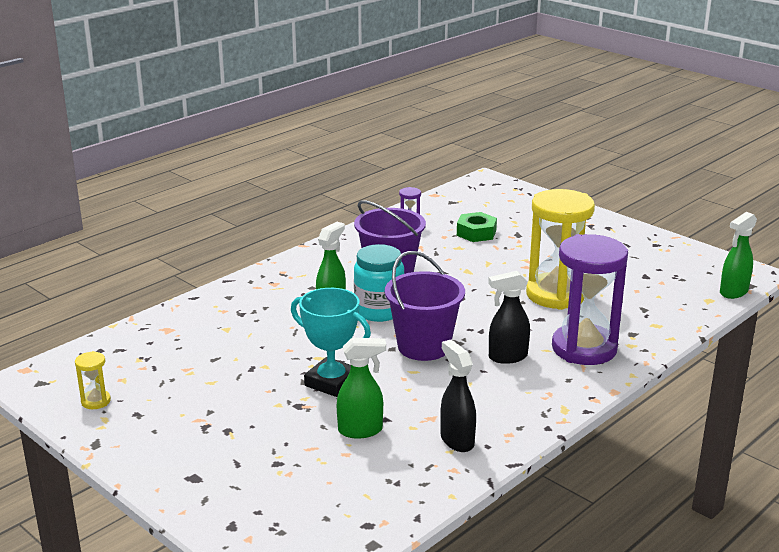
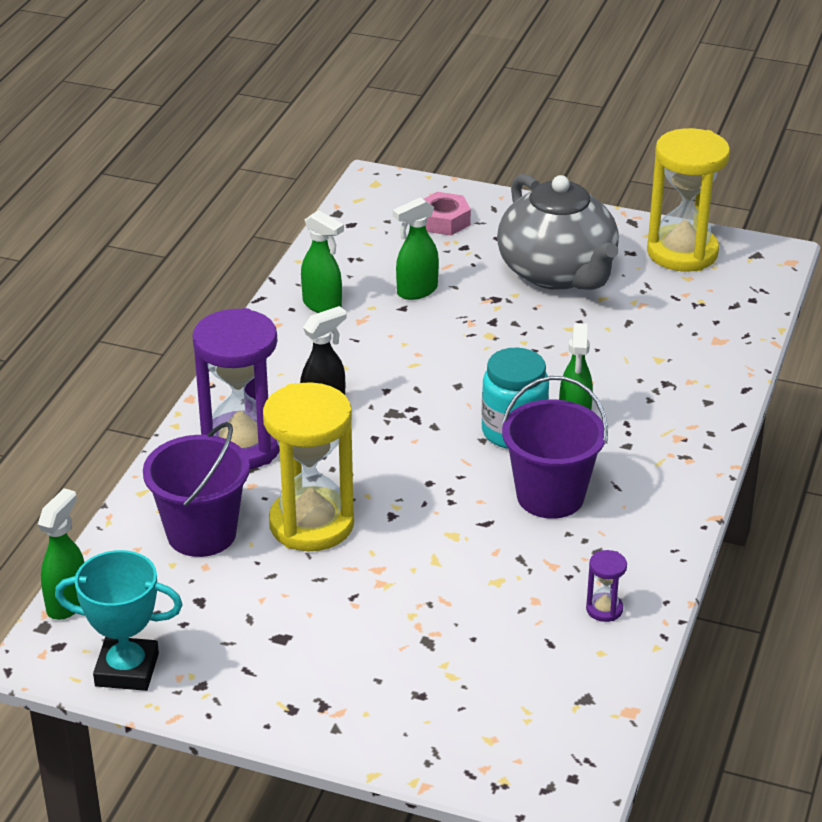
camera: 155 degrees right, 10 degrees up
(96, 401) = (682, 253): yellow hourglass -> yellow hourglass, size x2.42
(221, 413) = (558, 273): none -> grey teapot
(269, 499) = (443, 221): none -> pink nut
(331, 382) = (486, 329): turquoise trophy -> turquoise trophy (127, 670)
(423, 346) = (424, 397): purple bucket -> purple bucket (201, 533)
(456, 440) = (322, 305): black spray bottle -> green spray bottle
(476, 233) = (492, 624): green nut -> none

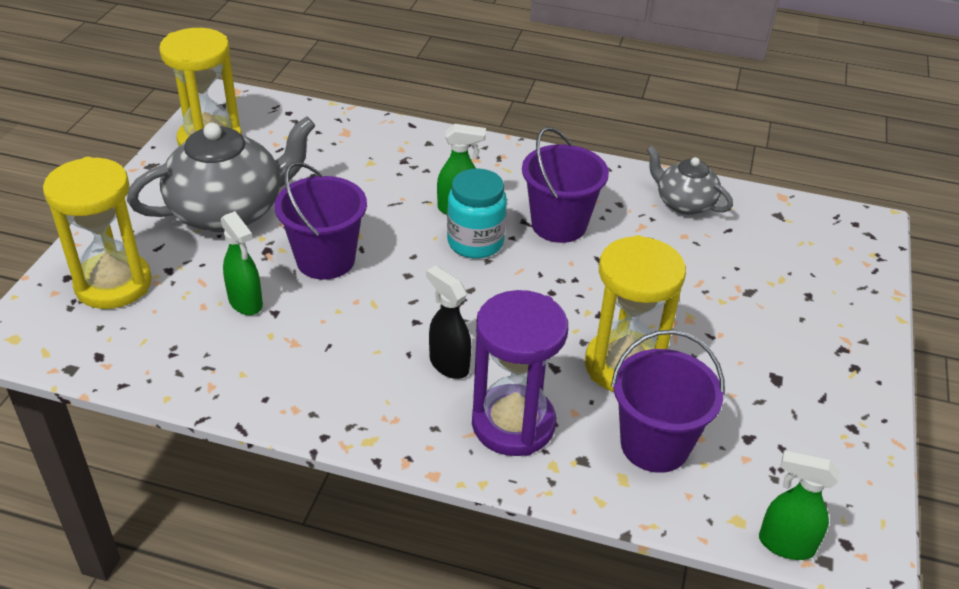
camera: 95 degrees left, 5 degrees up
(127, 670) = (856, 483): turquoise trophy -> none
(322, 305) = (263, 373): green spray bottle -> none
(443, 221) = (113, 284): pink nut -> yellow hourglass
(481, 334) = (325, 260): none -> purple bucket
(604, 609) = (684, 203): purple hourglass -> grey teapot

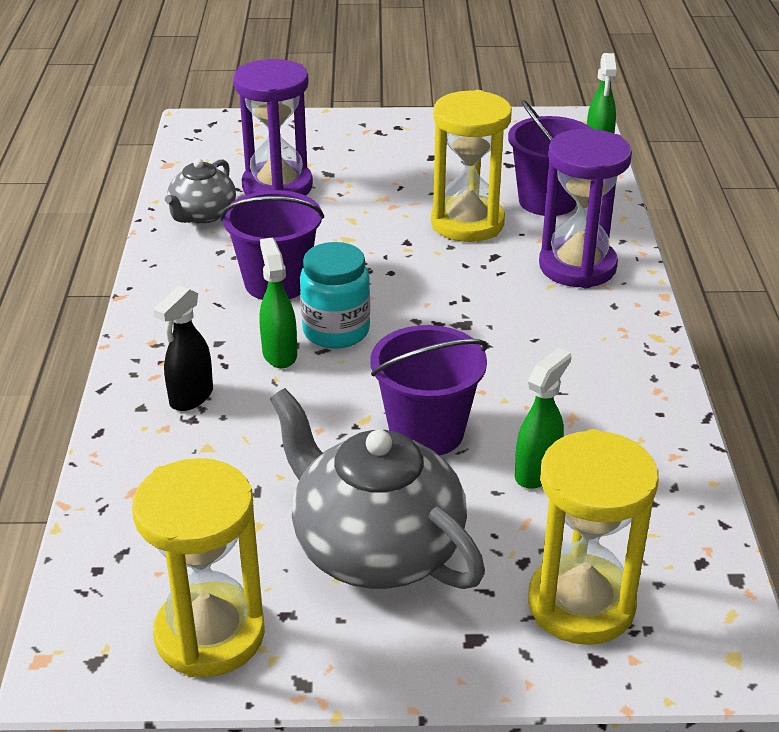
camera: 105 degrees left, 5 degrees down
(448, 364) = (532, 313): black spray bottle -> black spray bottle (191, 397)
(726, 254) = (277, 187): none -> purple hourglass

